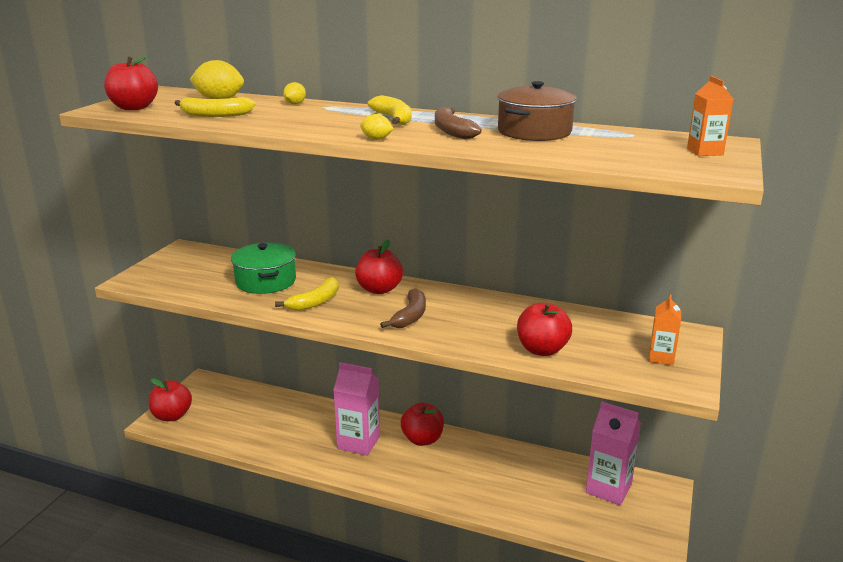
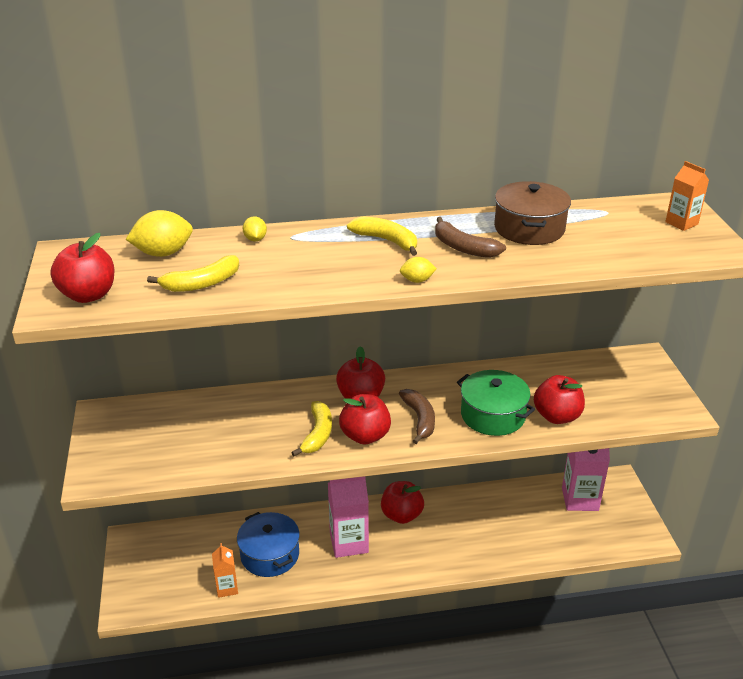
camera: 30 degrees left, 10 degrees up
(172, 416) = (136, 593): red apple -> red apple (365, 436)
(265, 281) = (241, 426): green pot -> green pot (493, 415)
(289, 427) = (270, 554): none -> blue pot
(661, 357) = (644, 390): orange carton -> orange carton (227, 588)

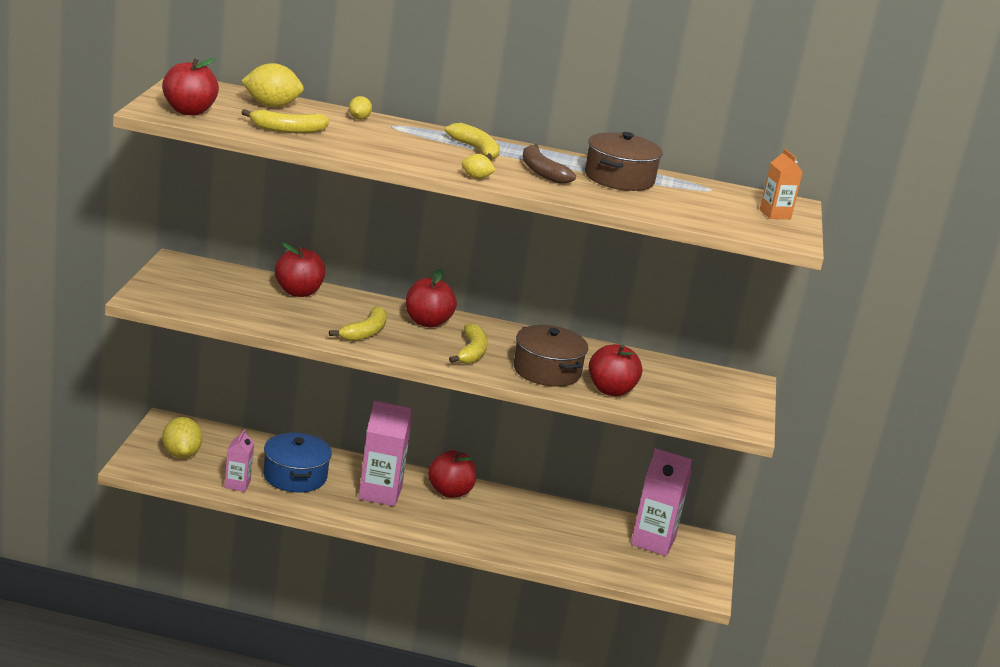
camera: 15 degrees right, 10 degrees down
(160, 572) = (181, 454): none -> yellow lemon
(227, 588) = (237, 484): orange carton -> pink carton
(365, 436) = (409, 346): red apple -> red apple (298, 292)
(419, 419) = (471, 352): brown banana -> yellow banana
(493, 415) = (546, 371): green pot -> brown pot

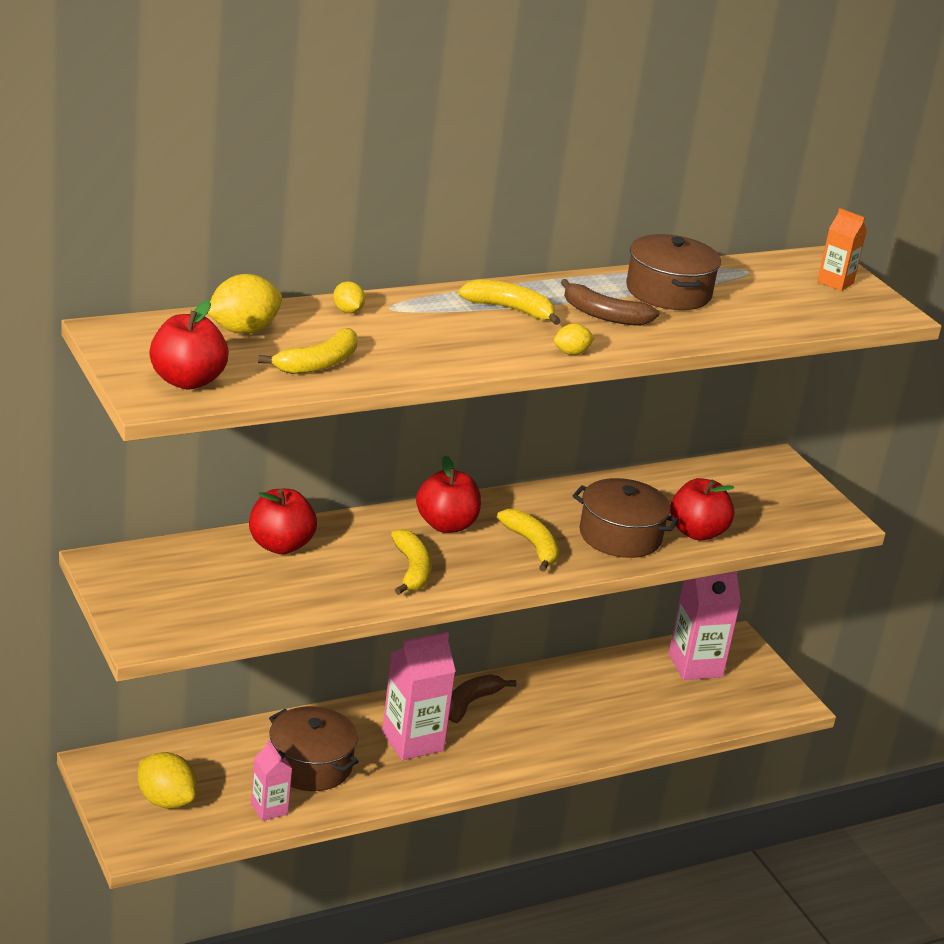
camera: 35 degrees left, 5 degrees up
(295, 476) = (310, 765): blue pot -> brown pot
(450, 492) = (470, 703): red apple -> brown banana

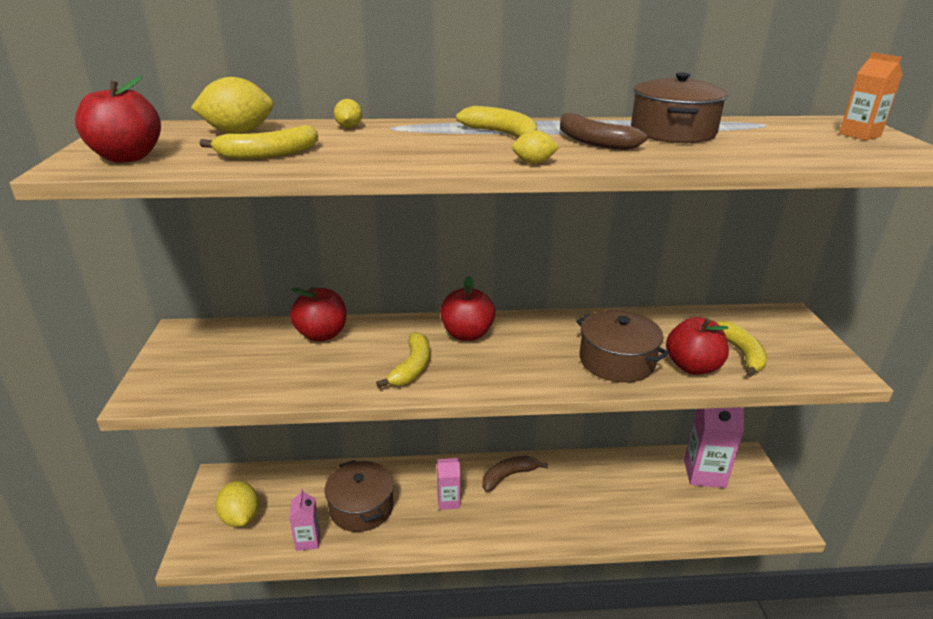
camera: 25 degrees right, 0 degrees up
(412, 741) = (448, 501): pink carton -> pink carton, size x0.57
(532, 546) = (531, 360): yellow banana -> yellow banana (741, 353)

